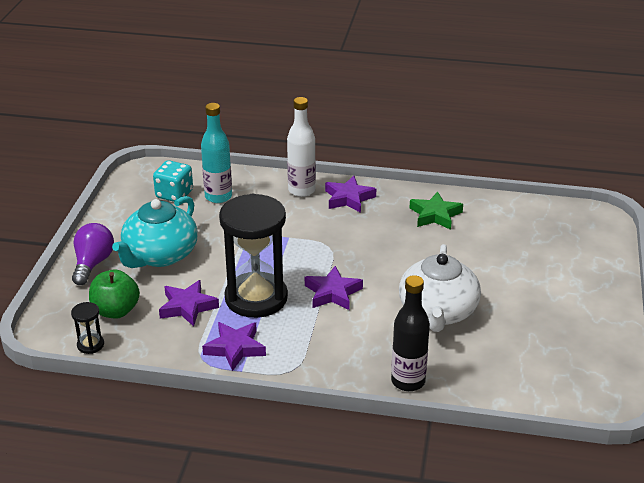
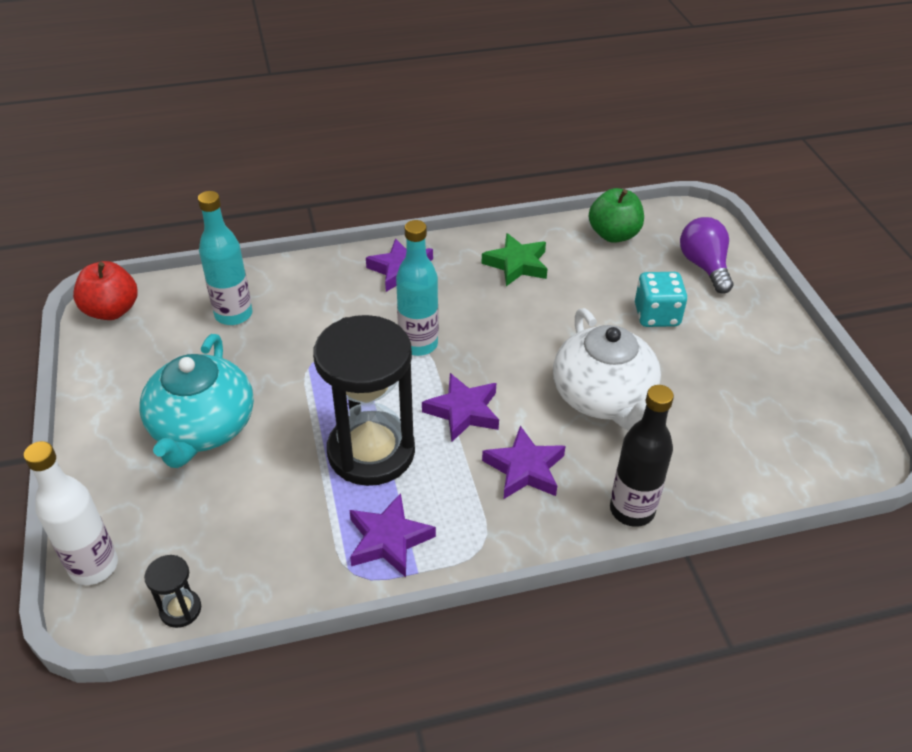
camera: 25 degrees left, 10 degrees up
(93, 264) = (112, 472): purple light bulb -> purple light bulb (704, 266)
(116, 311) = (187, 538): green apple -> green apple (613, 234)
(144, 175) = (112, 310): none -> red apple
(174, 194) = (171, 328): turquoise dice -> turquoise dice (656, 315)
(187, 307) = (287, 496): purple star -> purple star (524, 468)
(301, 190) = (337, 275): white bottle -> white bottle (94, 566)
(329, 246) = (418, 344): none -> turquoise bottle

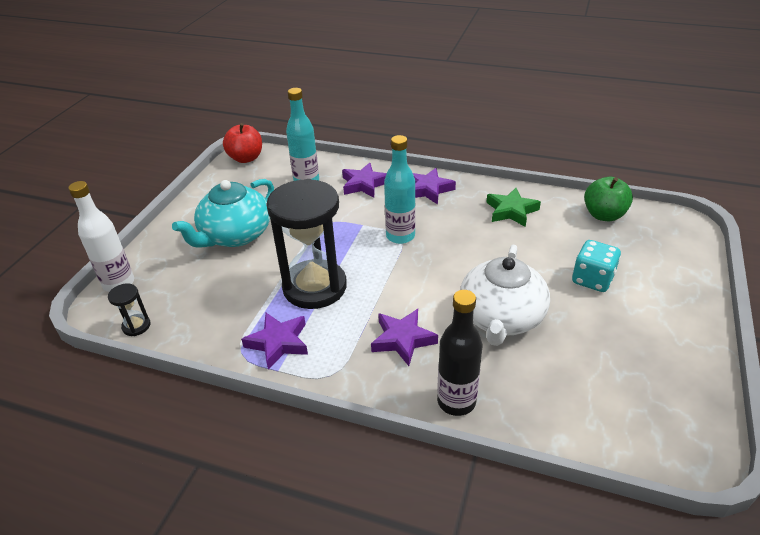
camera: 35 degrees right, 5 degrees down
(463, 411) = (393, 287): purple star -> purple star (364, 184)
(704, 266) = (663, 260): purple light bulb -> none

